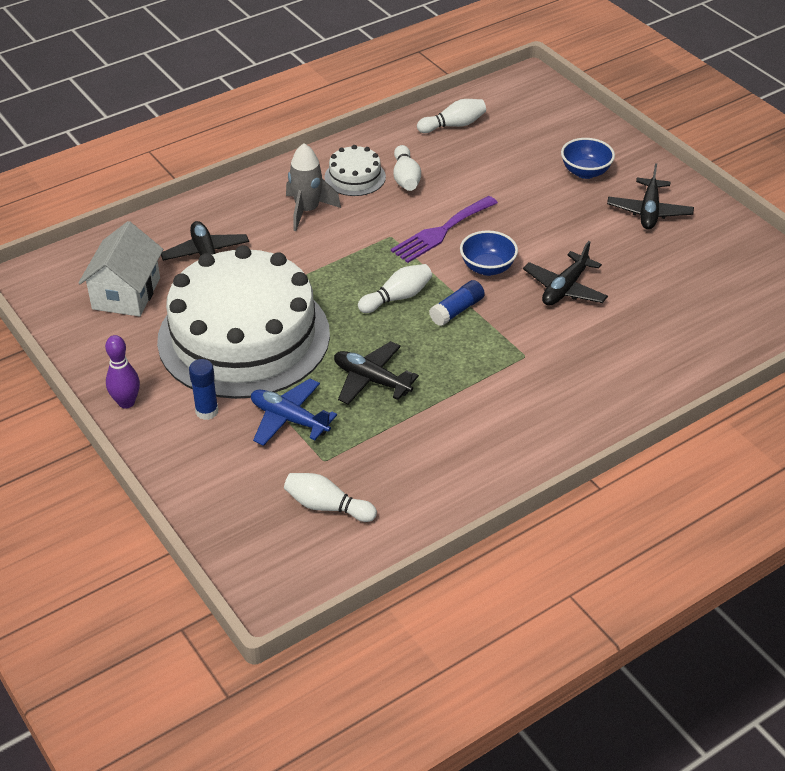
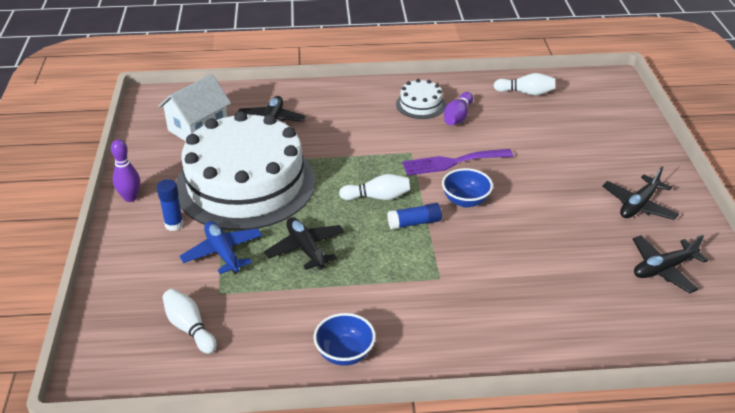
camera: 30 degrees right, 5 degrees down
(307, 210) = (366, 116): grey rocket -> none
(405, 178) = (457, 117): white bowling pin -> purple bowling pin
(565, 288) = (516, 238): black plane -> black plane (663, 269)
(585, 172) = (606, 158): blue bowl -> blue bowl (345, 353)

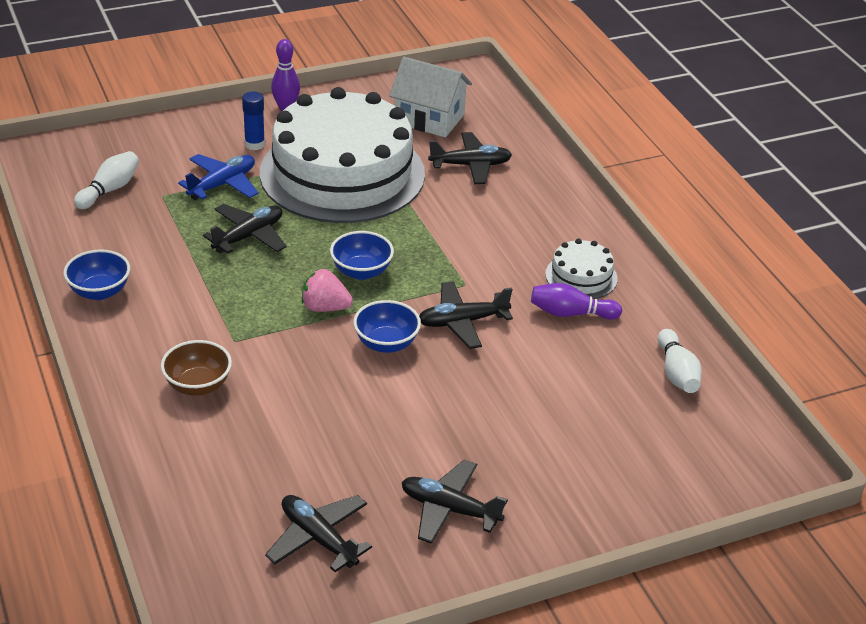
camera: 70 degrees right, 0 degrees up
(377, 197) = (361, 271): white bowling pin -> blue bowl
(414, 223) = (325, 308): blue glue stick -> pink strawberry
(452, 162) = (462, 322): purple fork -> black plane
(489, 307) = (198, 385): none -> brown bowl

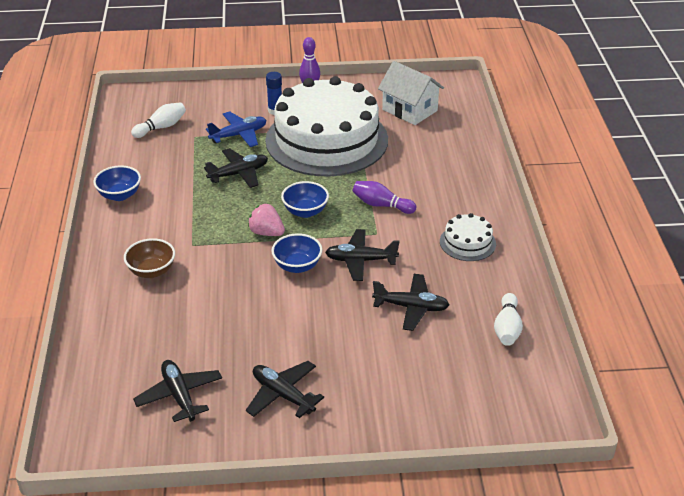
camera: 20 degrees right, 0 degrees up
(470, 165) = (424, 148): black plane -> black plane (411, 307)
(571, 313) = (446, 269): purple bowling pin -> purple bowling pin (381, 205)

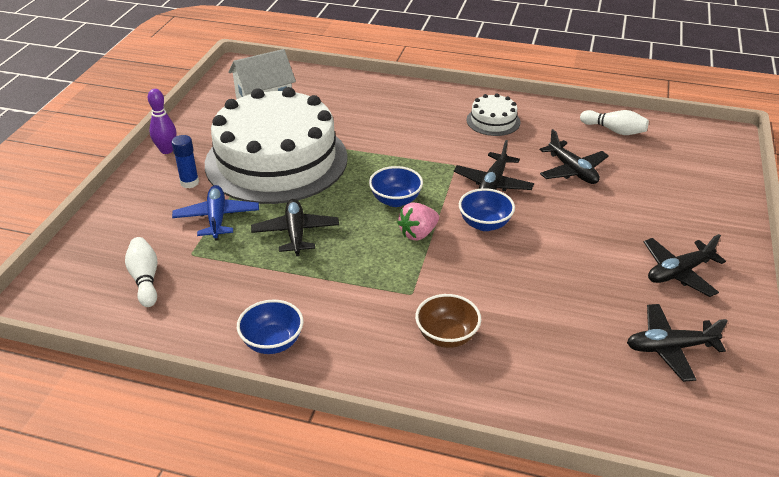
camera: 70 degrees left, 0 degrees up
(381, 205) = (412, 152): purple bowling pin -> none
(411, 307) = (572, 170): black plane -> black plane turned 120 degrees clockwise

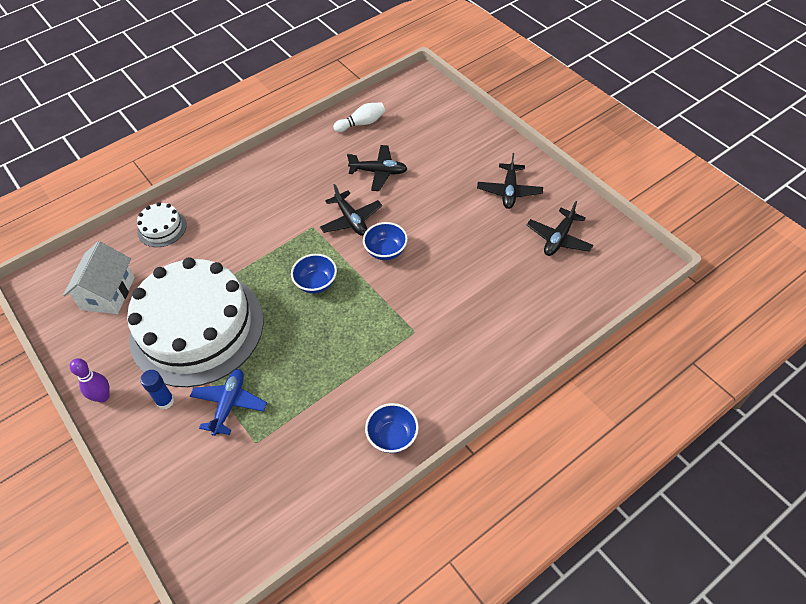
camera: 50 degrees left, 15 degrees up
(145, 279) = (257, 488): white bowling pin -> none
(217, 218) = (229, 404): blue plane -> blue plane turned 75 degrees clockwise
(296, 233) = (294, 362): black plane -> none
(418, 233) = (362, 292): pink strawberry -> none
(447, 336) = (466, 336): brown bowl -> none
(493, 121) = (286, 175): white cake -> white cake (162, 228)

